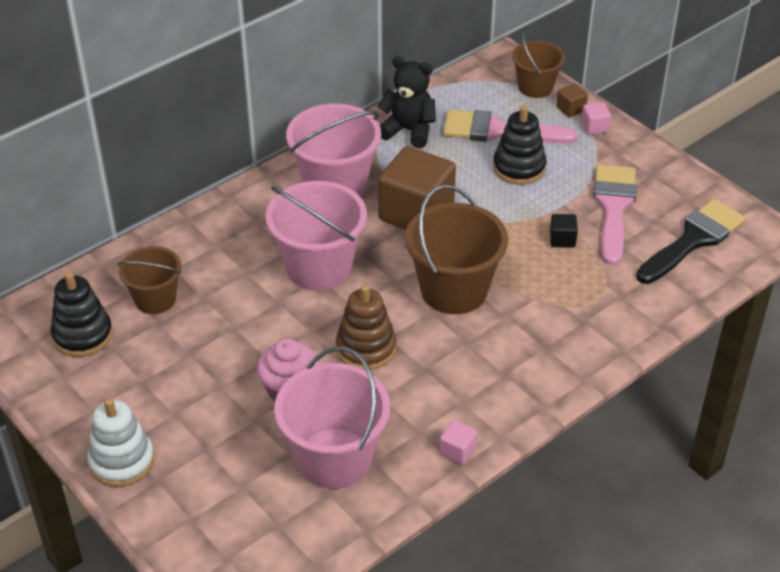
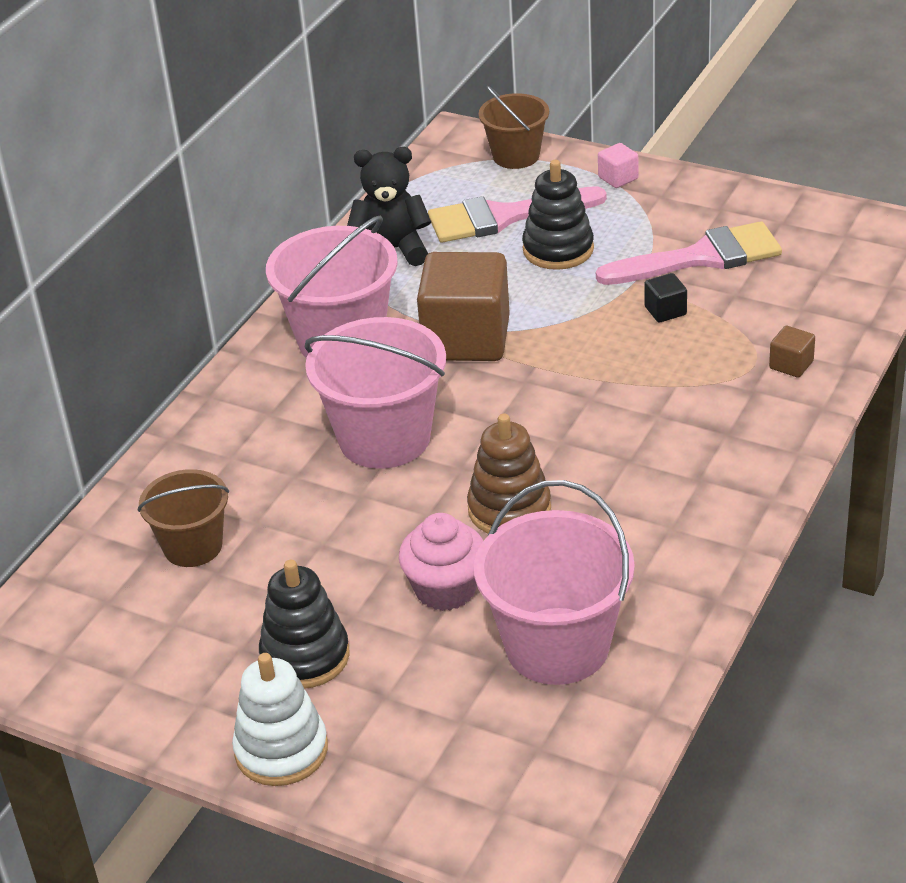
camera: 20 degrees left, 5 degrees down
(82, 335) = (122, 622): black stacking toy -> black stacking toy (305, 656)
(454, 290) = (573, 408): brown bucket -> none
(457, 451) = (703, 583): pink cube -> none
(571, 109) = (576, 167): brown cube -> brown cube (791, 365)
(613, 207) = (701, 257): pink brush -> pink brush turned 90 degrees clockwise
(693, 240) = (818, 262): black brush -> none

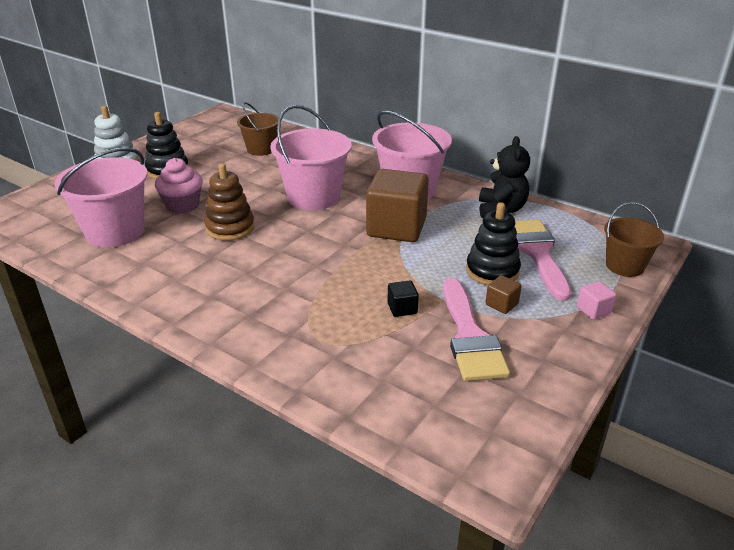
camera: 95 degrees right, 5 degrees down
(791, 365) = (311, 359): brown cube -> brown cube (501, 304)

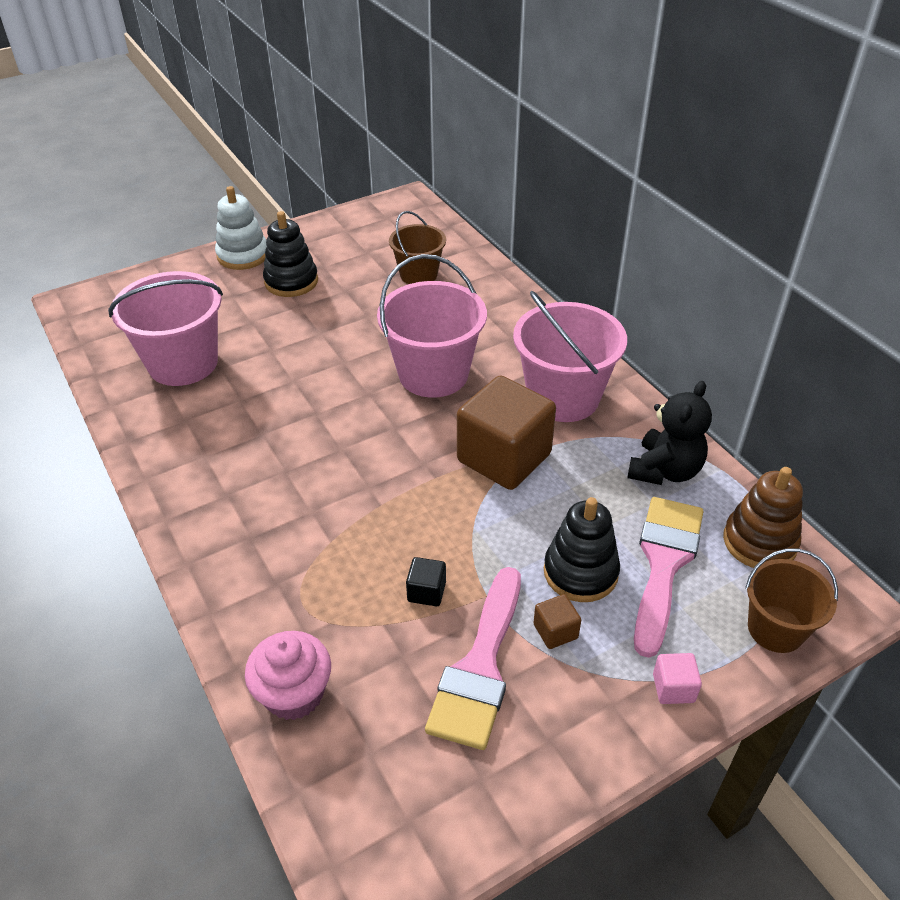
camera: 25 degrees right, 10 degrees up
(182, 205) = (276, 343): pink cupcake -> pink cupcake (294, 694)
(230, 228) = (307, 395): brown stacking toy -> brown stacking toy (759, 542)

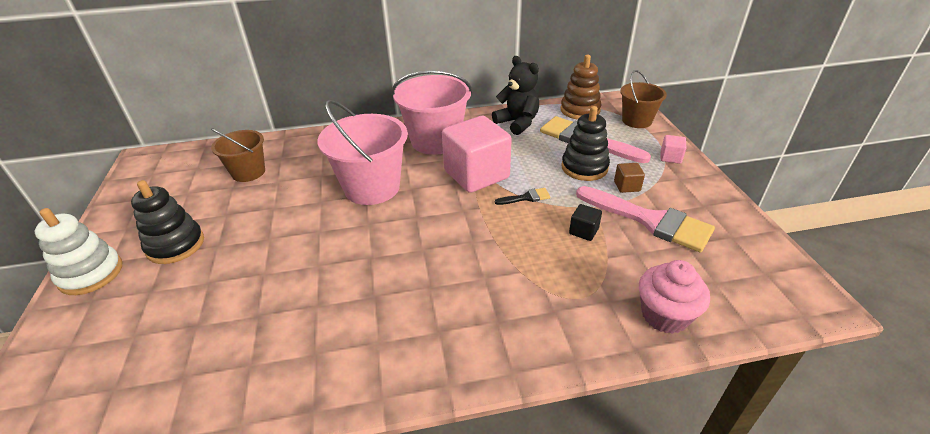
camera: 70 degrees left, 5 degrees down
(183, 363) = (223, 345): pink bucket -> none
(475, 519) = (526, 197): none -> black brush
(504, 457) = (476, 174): brown cube -> pink cube

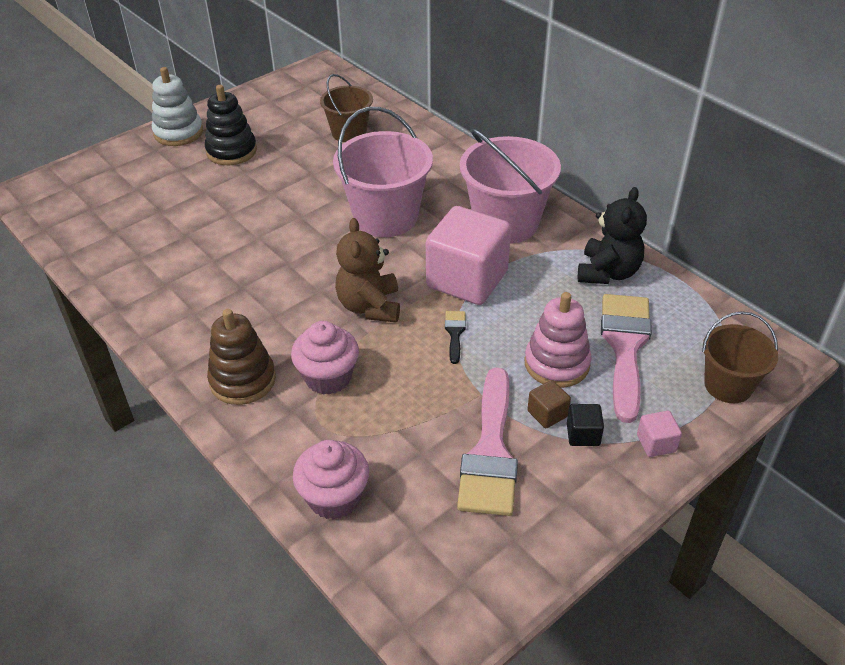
camera: 60 degrees right, 5 degrees up
(465, 228) = (370, 306): none -> brown teddy bear
(526, 197) = (455, 333): black brush -> black brush turned 135 degrees counterclockwise
(529, 276) = (328, 377): none -> pink cupcake
(580, 110) = (699, 319): brown stacking toy -> brown stacking toy (243, 380)
(583, 231) = (428, 398): black cube -> black cube (583, 434)
(584, 167) = (557, 364): black stacking toy -> pink stacking toy

